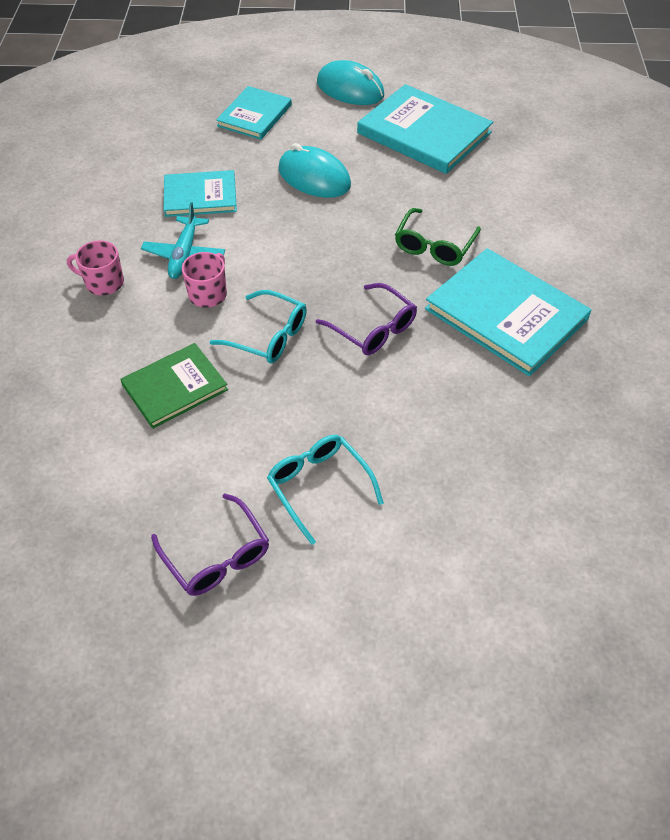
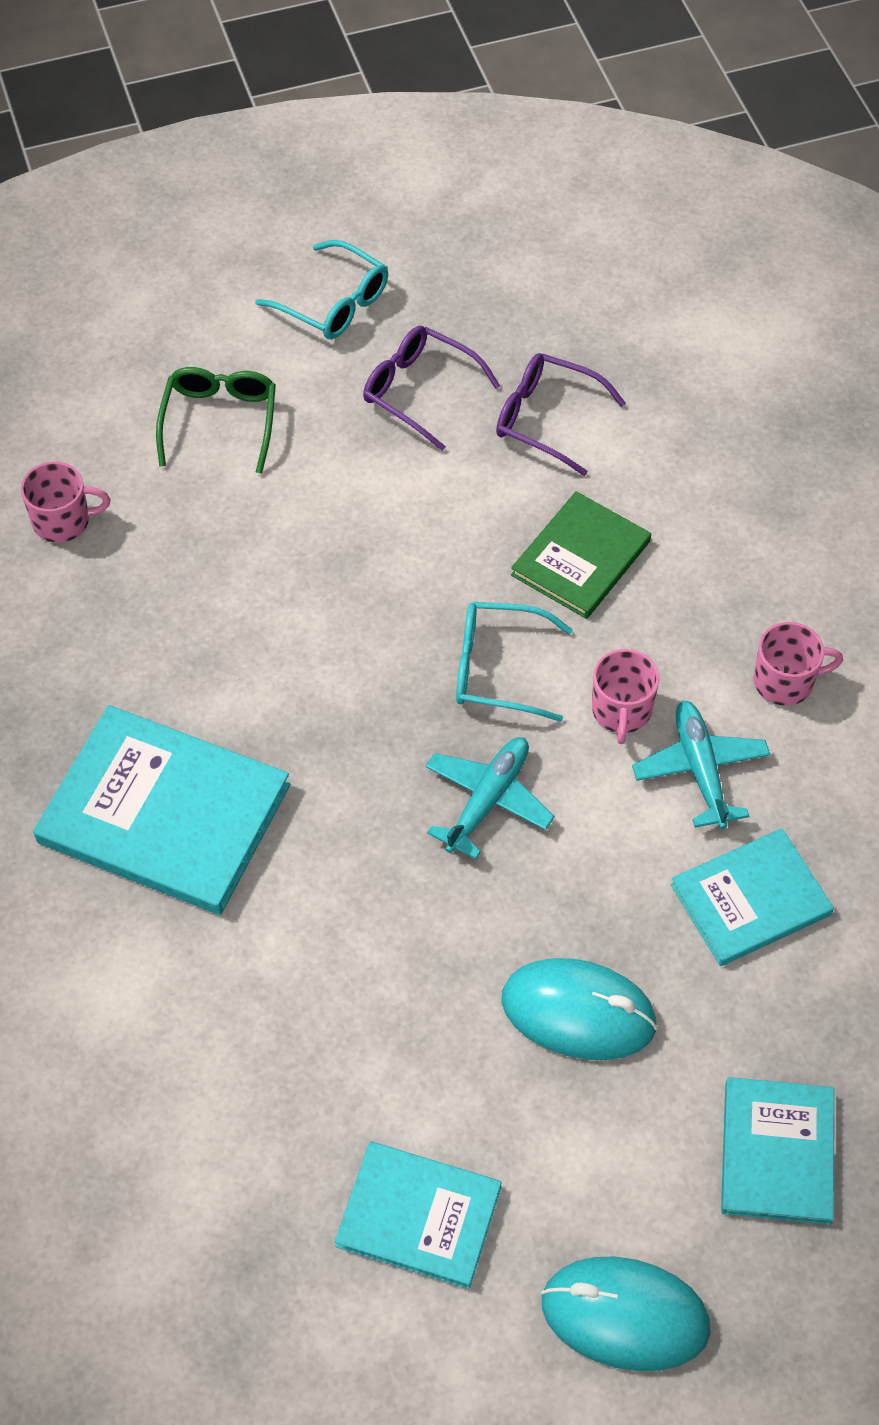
camera: 160 degrees right, 5 degrees up
(311, 271) = (488, 800): none -> turquoise plane
(319, 486) = (340, 492): turquoise glasses -> turquoise glasses (333, 303)
(373, 328) = (354, 727): purple glasses -> purple glasses (547, 419)
(424, 133) = (418, 1216): turquoise book -> turquoise book, size x0.62
(434, 246) = (311, 917): green glasses -> green glasses (220, 422)
(542, 529) = (63, 521): none -> pink mug

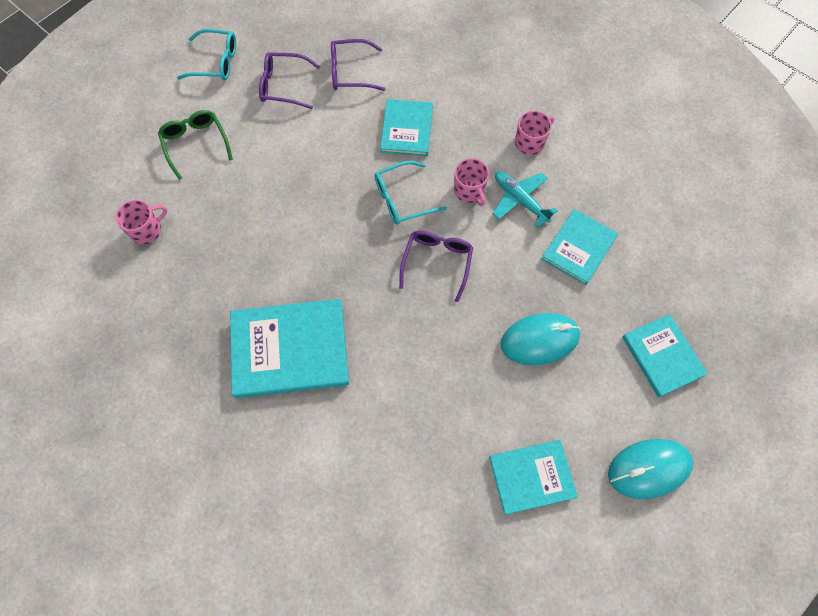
camera: 30 degrees left, 10 degrees up
(488, 800) = (437, 263): turquoise plane -> purple glasses
(580, 558) = (406, 129): green book -> turquoise book

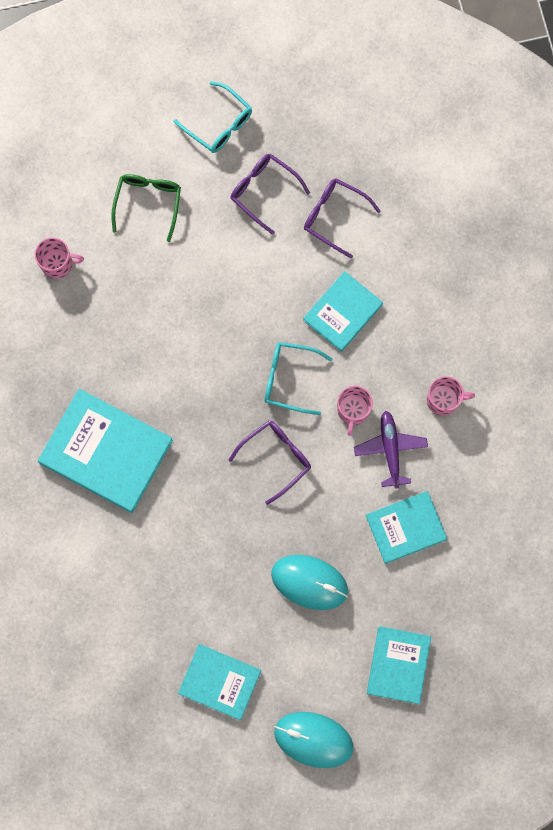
camera: 35 degrees right, 10 degrees up
(520, 200) = (390, 449): turquoise plane -> purple plane

